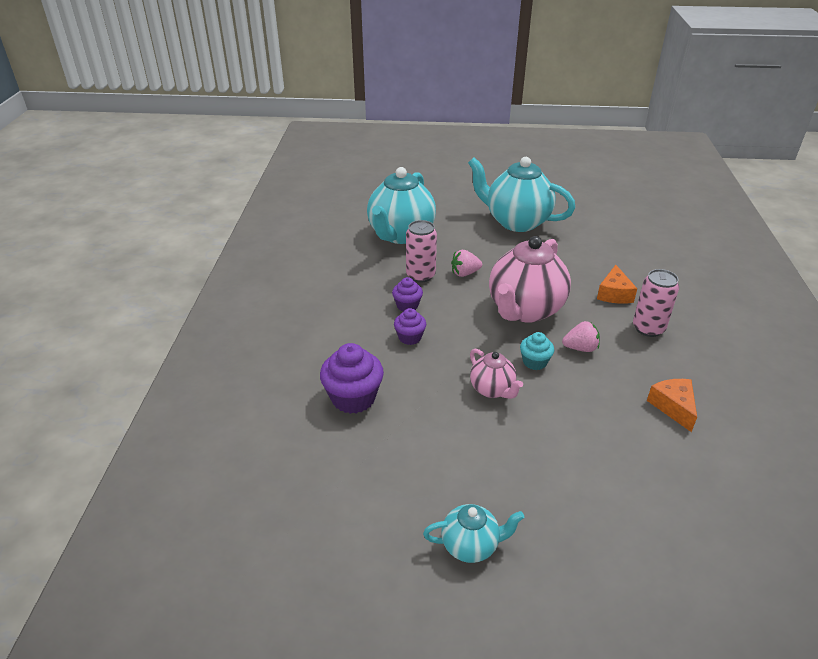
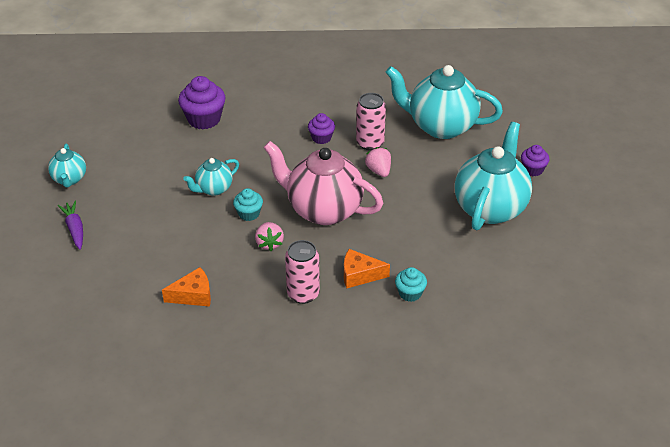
camera: 85 degrees right, 5 degrees up
(410, 337) = (277, 142): purple cupcake -> purple cupcake (533, 170)
(492, 390) = (213, 189): pink teapot -> turquoise teapot
(579, 531) = (75, 229): none -> purple carrot
(630, 269) = (410, 293): none -> turquoise cupcake

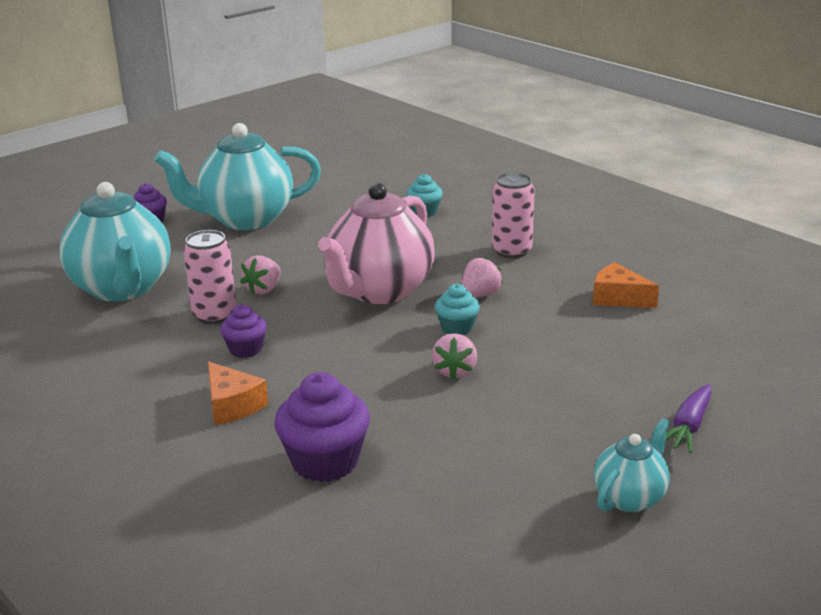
camera: 130 degrees left, 15 degrees down
(213, 189) = (455, 371): turquoise teapot -> pink strawberry
(323, 210) = (379, 291): pink teapot -> pink teapot turned 45 degrees clockwise
(359, 275) = (441, 238): orange cheese -> orange cheese (232, 405)

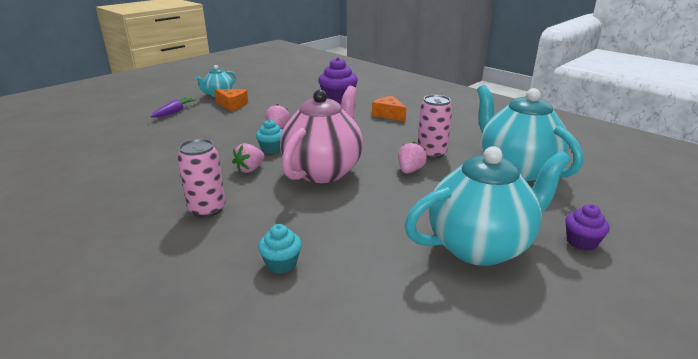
camera: 175 degrees right, 0 degrees up
(245, 349) = (398, 136): purple cupcake -> none
(618, 298) = (150, 169): orange cheese -> orange cheese (232, 105)

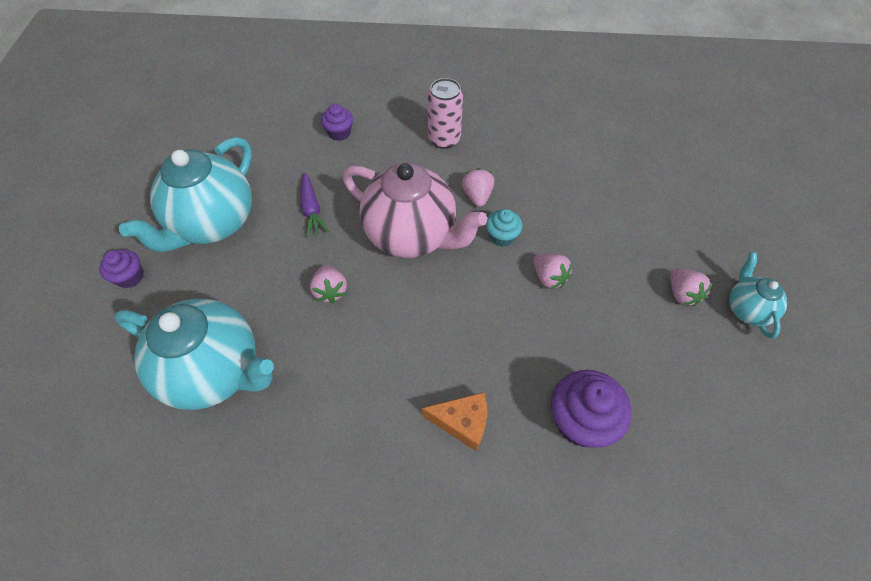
camera: 140 degrees right, 30 degrees up
(174, 112) = (707, 231): purple carrot -> purple carrot (311, 210)
(232, 105) = (682, 294): orange cheese -> pink strawberry
(281, 264) = (339, 133): turquoise cupcake -> purple cupcake
(323, 171) = (412, 235): pink teapot -> pink teapot turned 45 degrees counterclockwise
(431, 153) = (330, 344): pink can -> none

